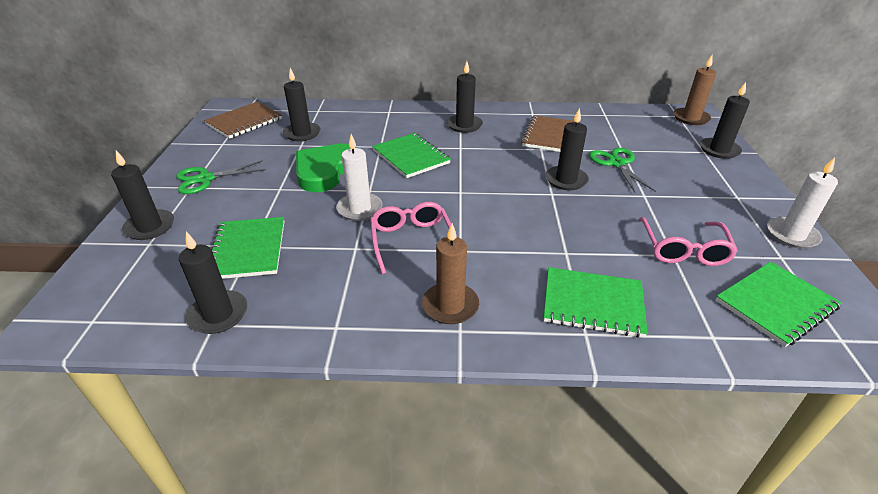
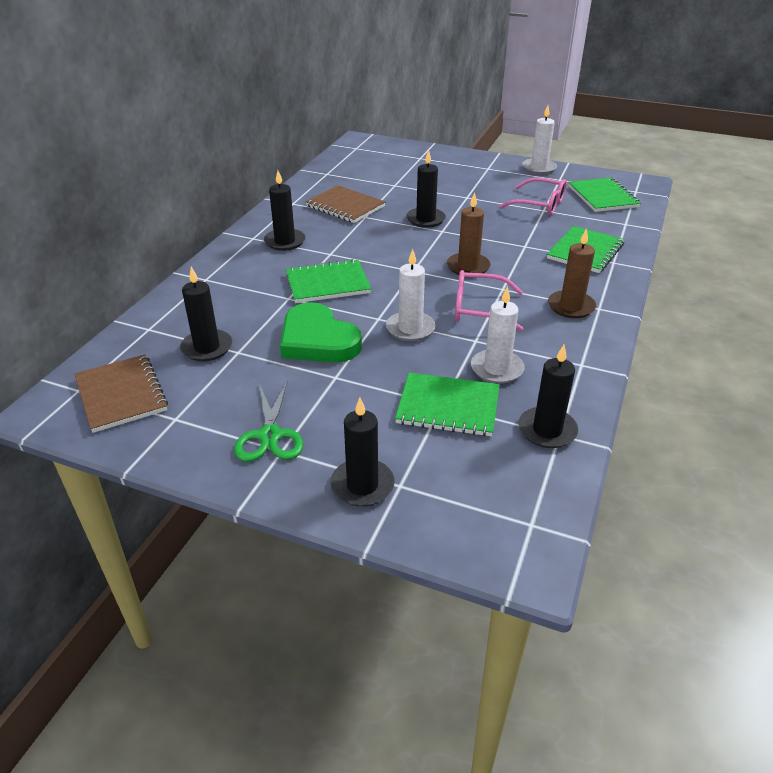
camera: 70 degrees left, 0 degrees up
(311, 268) = (497, 369): none -> white candle
(616, 163) = (414, 193): green scissors -> none
(691, 118) = (365, 145): brown candle -> brown candle (468, 267)
(719, 150) = (422, 152): black candle -> none

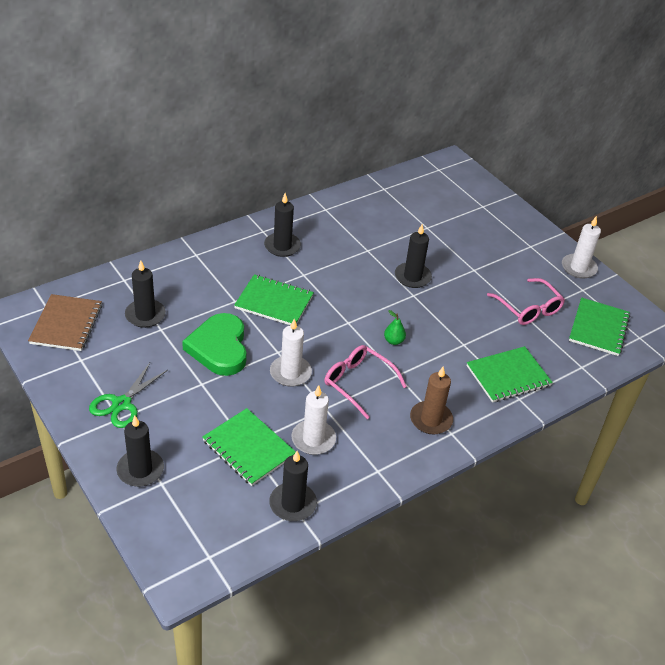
camera: 30 degrees right, 5 degrees up
(345, 206) = (363, 232): brown notebook -> none
(468, 267) = (393, 341): brown candle -> green pear

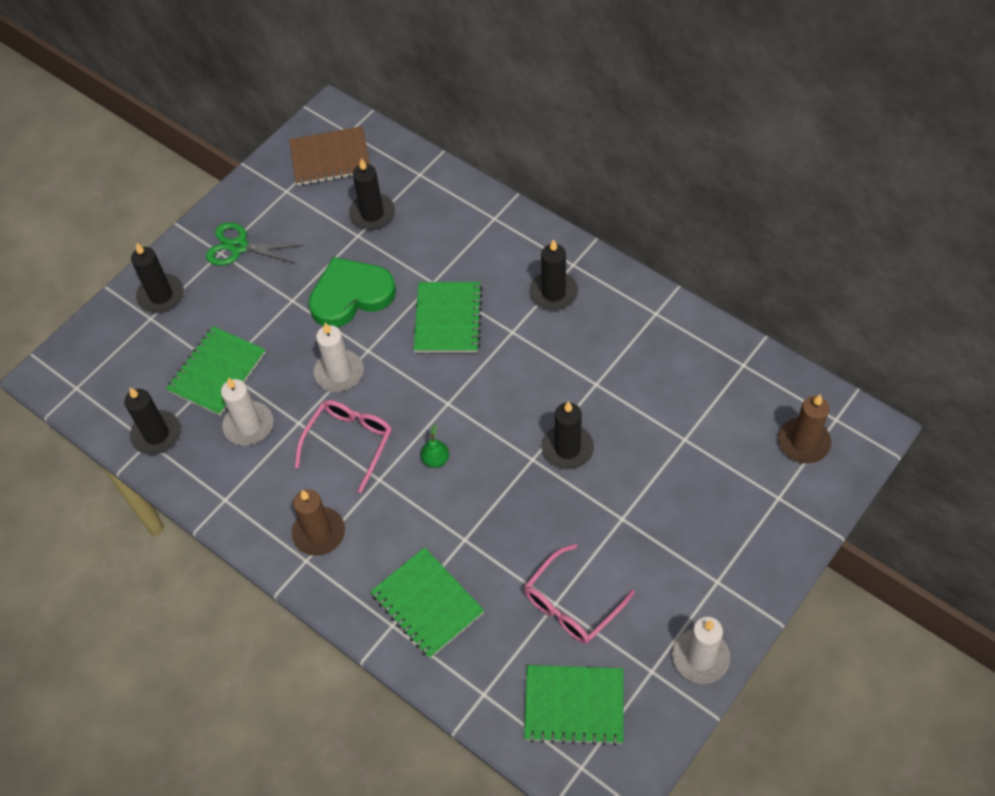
camera: 80 degrees right, 15 degrees up
(449, 185) = (803, 442): none -> brown candle

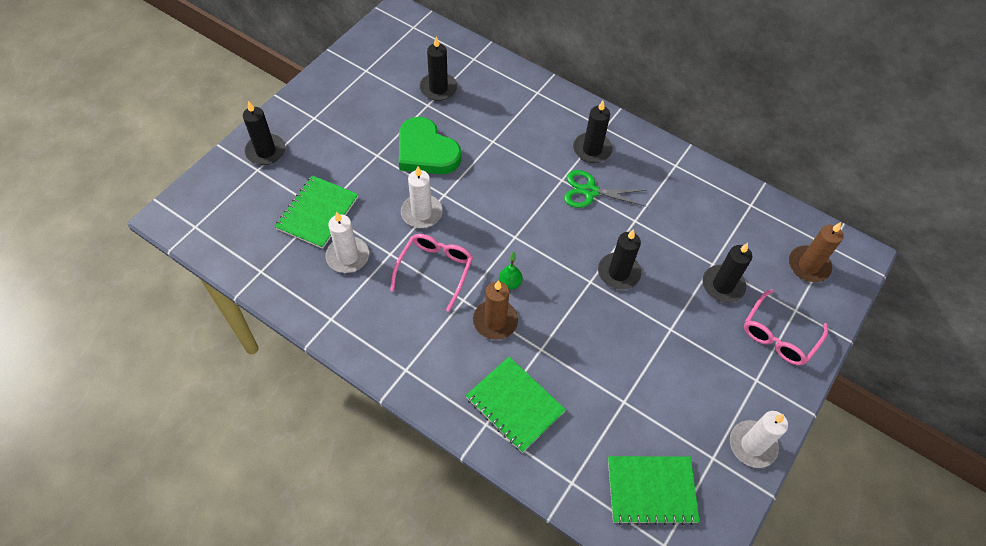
camera: 10 degrees left, 0 degrees up
(156, 434) = (268, 265): black candle -> black candle (723, 285)
(239, 247) = (329, 113): green scissors -> green scissors (590, 191)
(319, 533) = (415, 346): brown candle -> brown candle (495, 321)
(330, 158) = (400, 46): brown notebook -> none
(351, 295) = (426, 151): green heart -> green heart turned 105 degrees counterclockwise
(448, 319) = (508, 170): green notebook -> none
(572, 604) = (638, 402): pink glasses -> pink glasses (779, 335)

